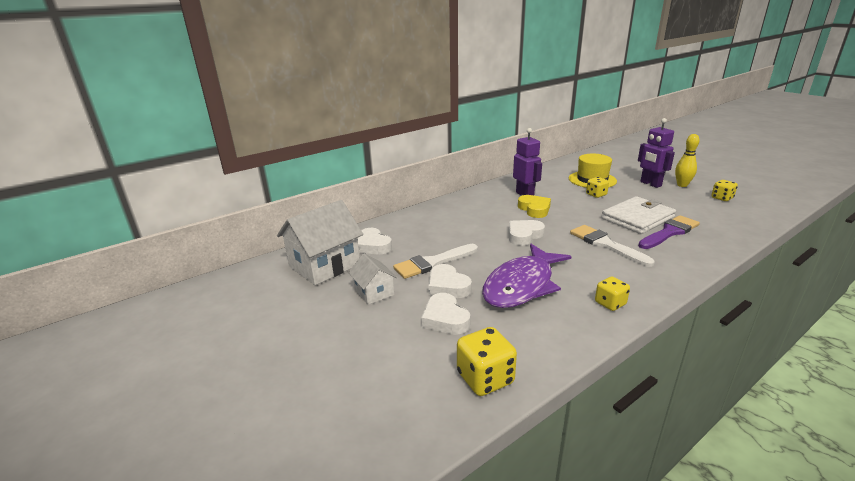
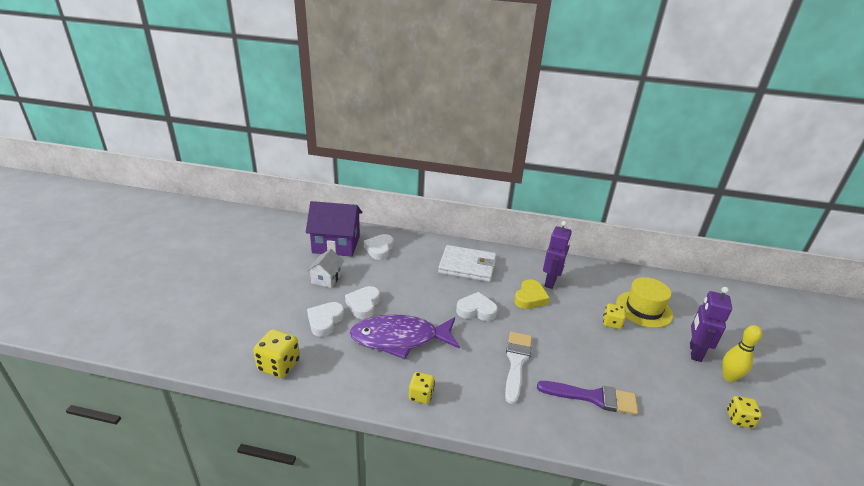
camera: 45 degrees right, 5 degrees up
(324, 265) = (336, 244): white house -> purple house
(432, 263) = (386, 285): white brush -> none
(637, 218) = (596, 366): white wallet -> white wallet (467, 266)

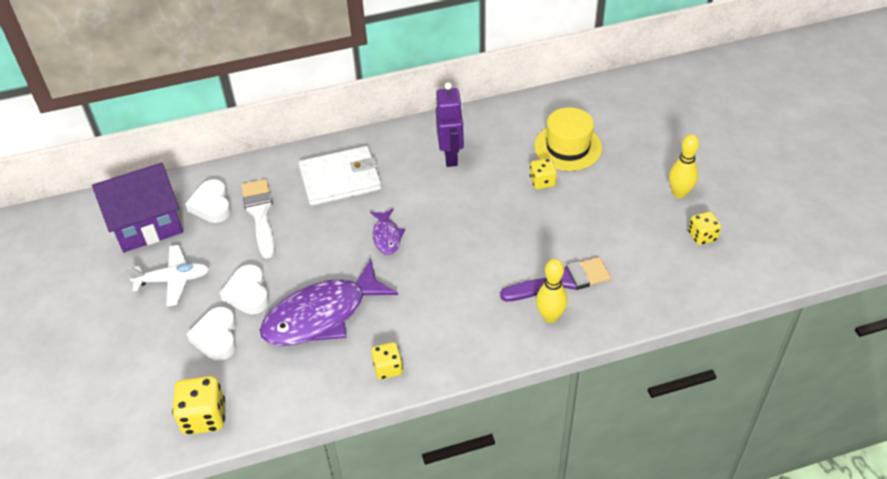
camera: 25 degrees left, 15 degrees up
(326, 278) = (173, 280): white house -> white plane
(476, 310) = (387, 236): white heart -> purple fish
(516, 362) = (466, 280): white brush -> white brush (260, 214)
(530, 298) = (438, 190): yellow heart -> none
(570, 419) = (550, 316): none -> yellow bowling pin
(695, 352) = (638, 178): purple robot -> none

